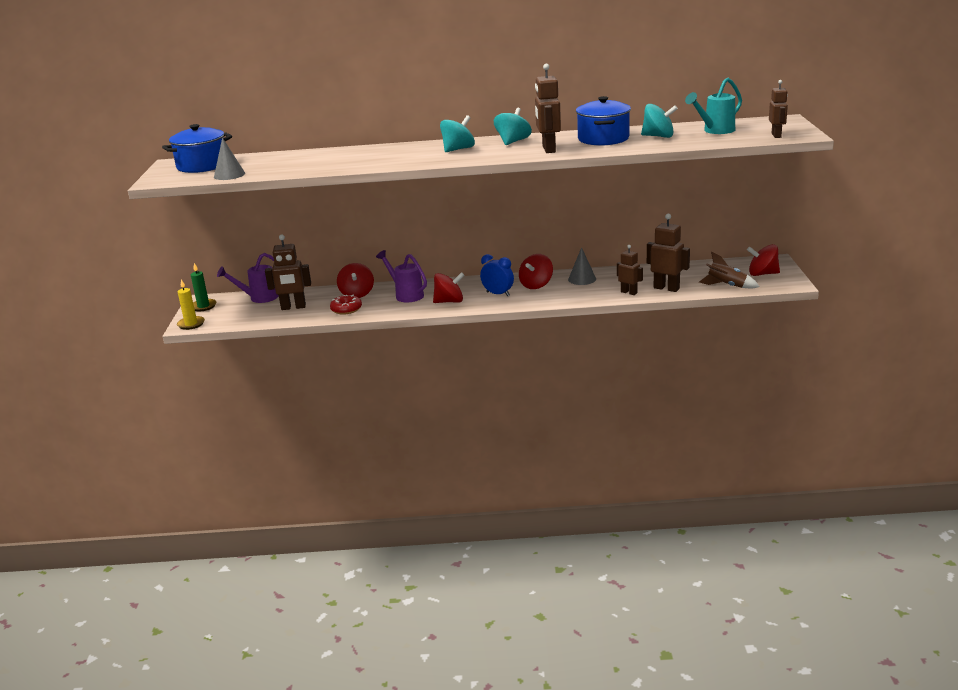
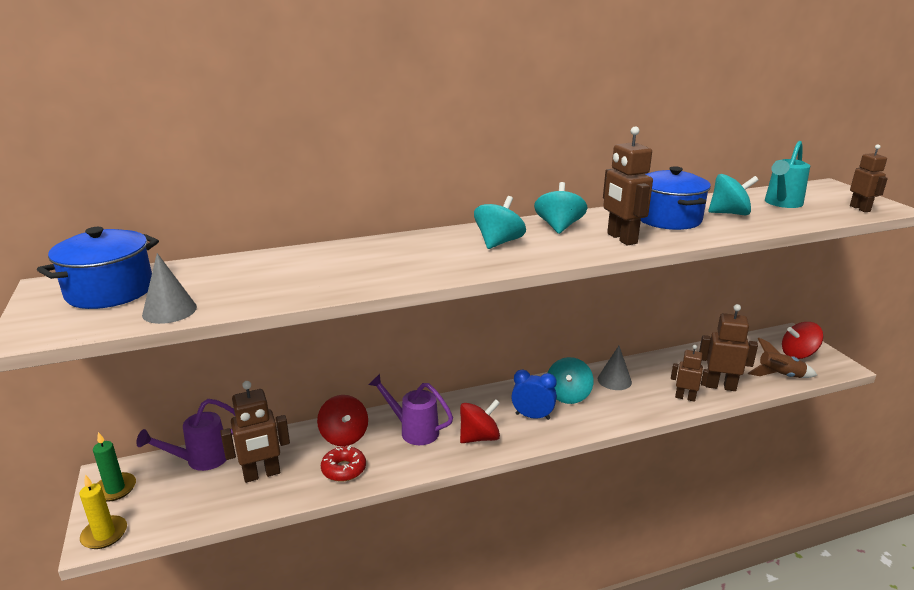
camera: 20 degrees left, 0 degrees up
(536, 285) = (568, 395): red spinning top -> turquoise spinning top

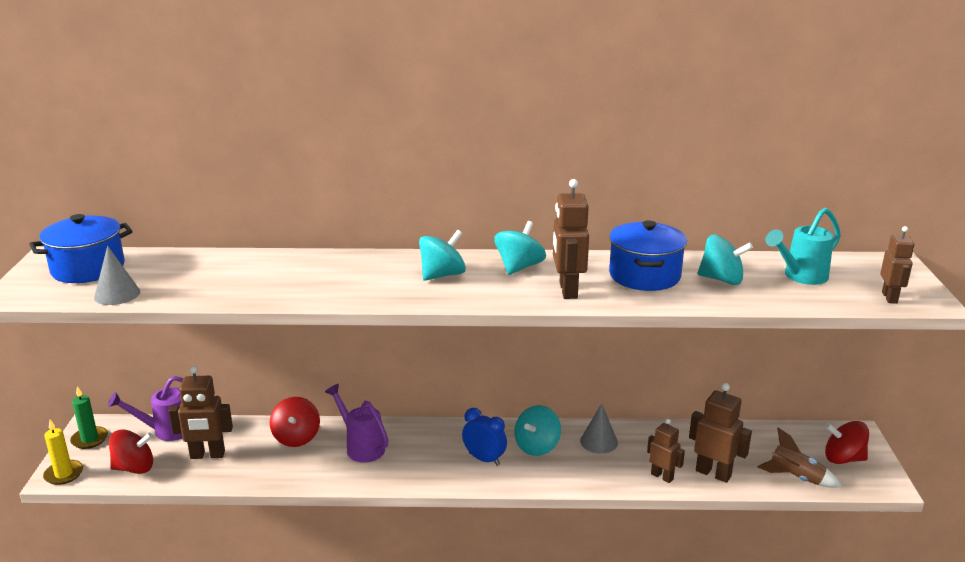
camera: 20 degrees right, 0 degrees up
(344, 469) = (277, 467): red donut -> none
(479, 437) = (417, 467): red spinning top -> red spinning top (134, 468)

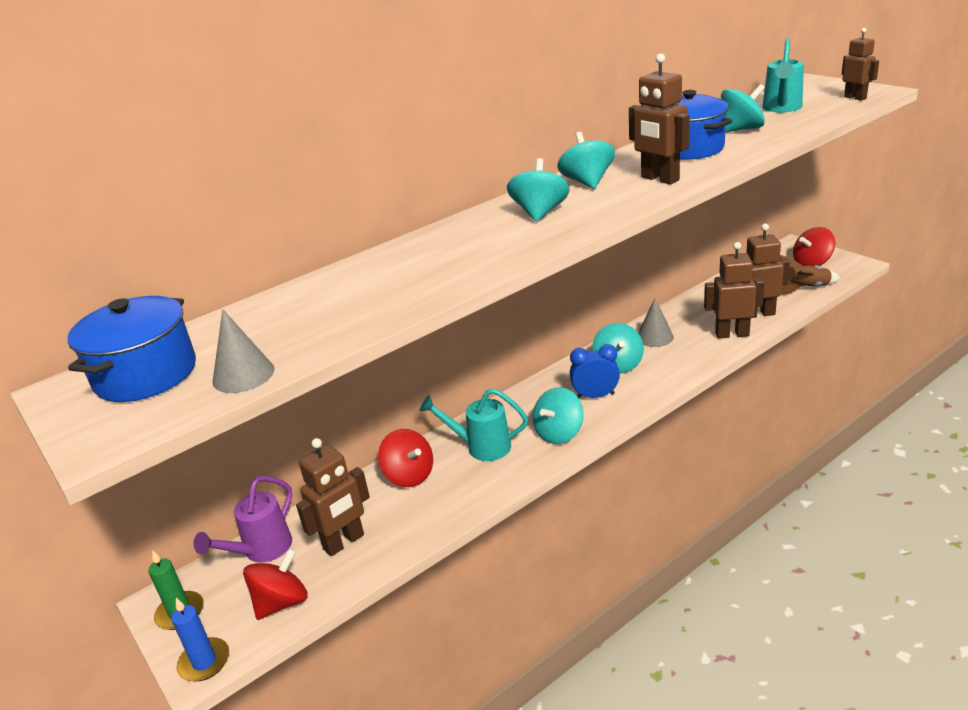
camera: 35 degrees left, 5 degrees up
(64, 474) = (204, 662): yellow candle -> blue candle
(361, 447) = (481, 447): purple watering can -> turquoise watering can
(419, 470) = (559, 433): none -> turquoise spinning top
(662, 476) = (732, 334): brown robot -> brown robot, size x1.54

